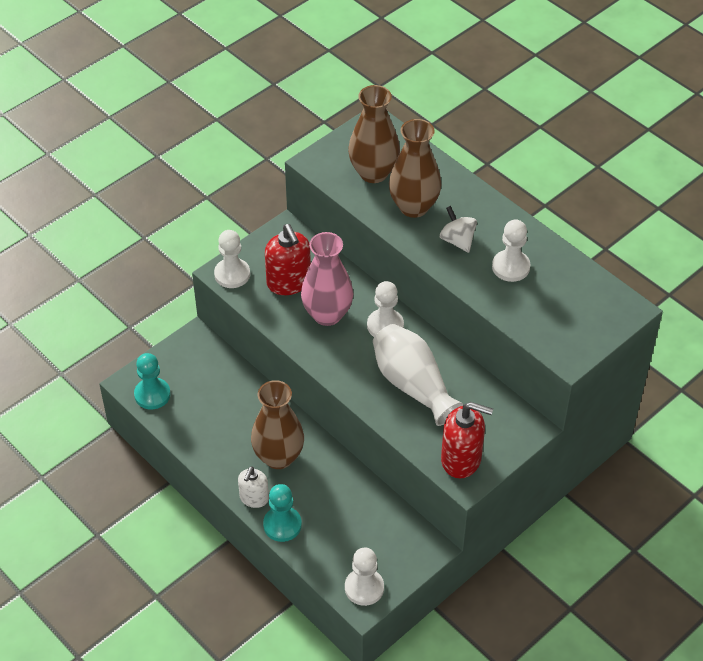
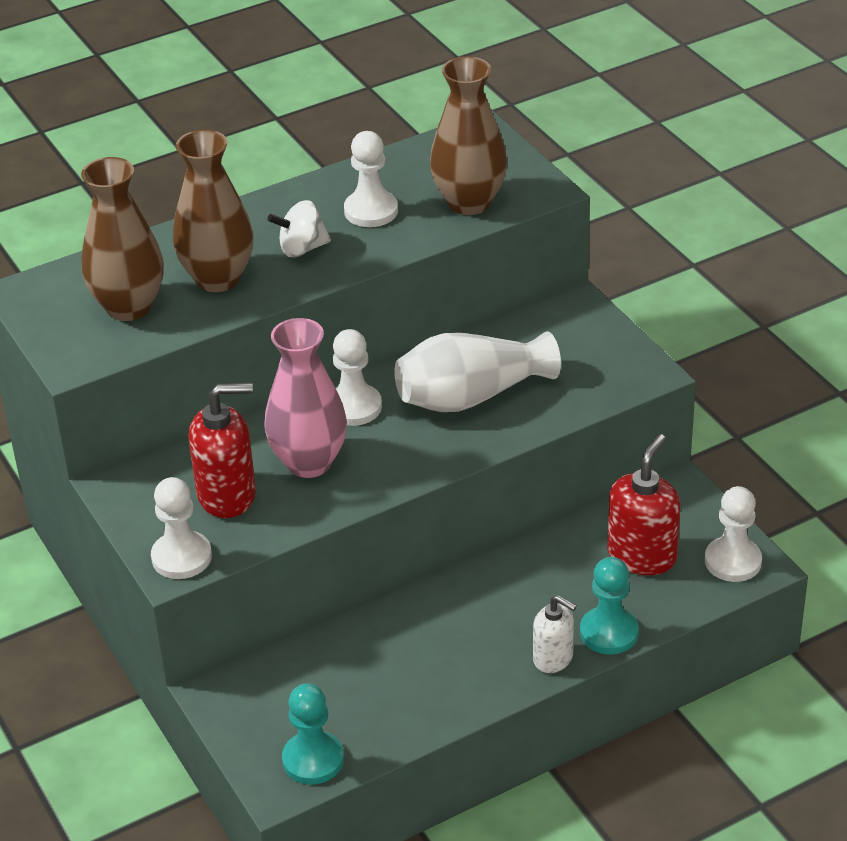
camera: 75 degrees left, 10 degrees down
(278, 457) = (485, 621): brown vase -> brown vase (469, 202)
(461, 459) = (613, 371): red soap dispenser -> red soap dispenser (642, 555)

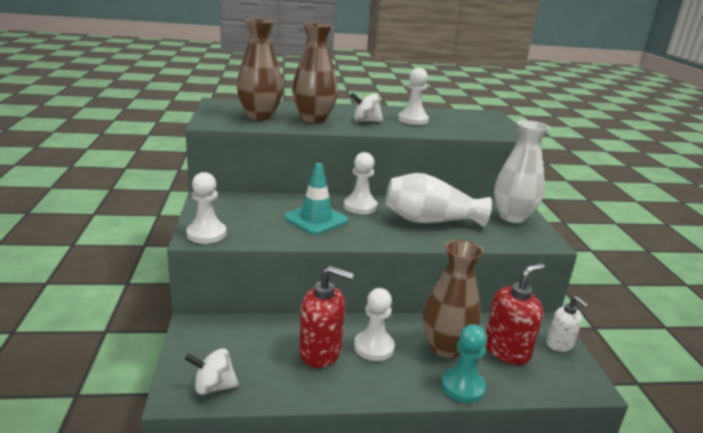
camera: 20 degrees right, 15 degrees down
(227, 495) = (259, 218): red soap dispenser -> red soap dispenser (321, 352)
(309, 462) = (316, 219): pink vase -> turquoise traffic cone
(313, 760) = (213, 387): turquoise pawn -> white spinning top
(469, 202) = (468, 129): brown vase -> brown vase (445, 347)
(553, 658) = (415, 387): white soap dispenser -> white soap dispenser (560, 344)
(584, 337) = (512, 217): none -> white vase
(733, 561) = (571, 376): white pawn -> white pawn (374, 347)

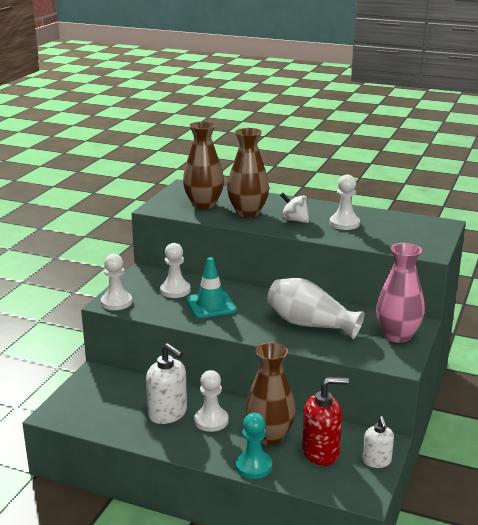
camera: 30 degrees right, 0 degrees up
(213, 387) = (77, 416): white spinning top -> none
(321, 352) = (168, 413): red soap dispenser -> white soap dispenser
(360, 206) = (260, 300): white pawn -> white pawn (175, 290)
(512, 217) = (397, 335): white vase -> pink vase

